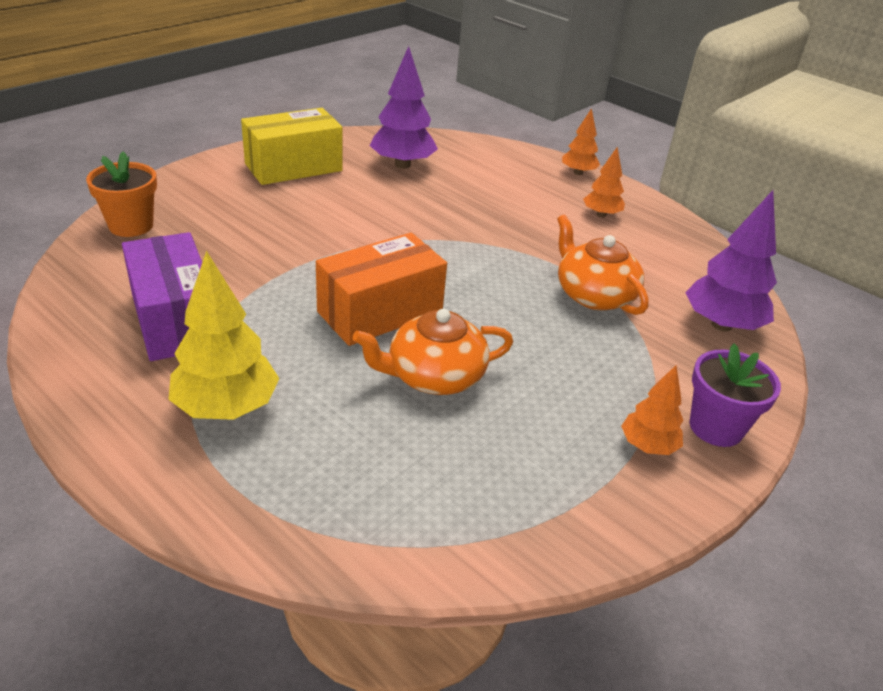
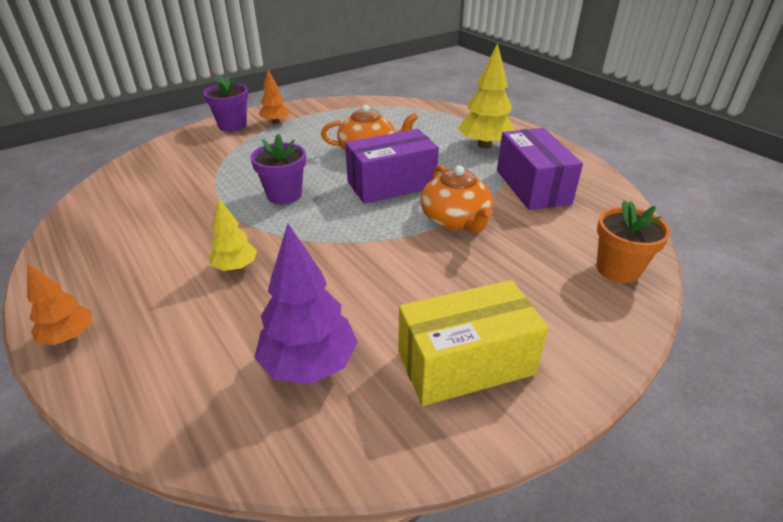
camera: 165 degrees left, 0 degrees up
(380, 312) = (391, 184): orange box -> purple box
(502, 215) = (235, 267): none -> yellow tree
(512, 289) = (284, 195): none -> purple flower pot
(594, 295) = (225, 187): orange teapot -> orange teapot (455, 219)
(601, 215) = (125, 263): orange tree -> none
(721, 325) = (157, 165): purple tree -> none

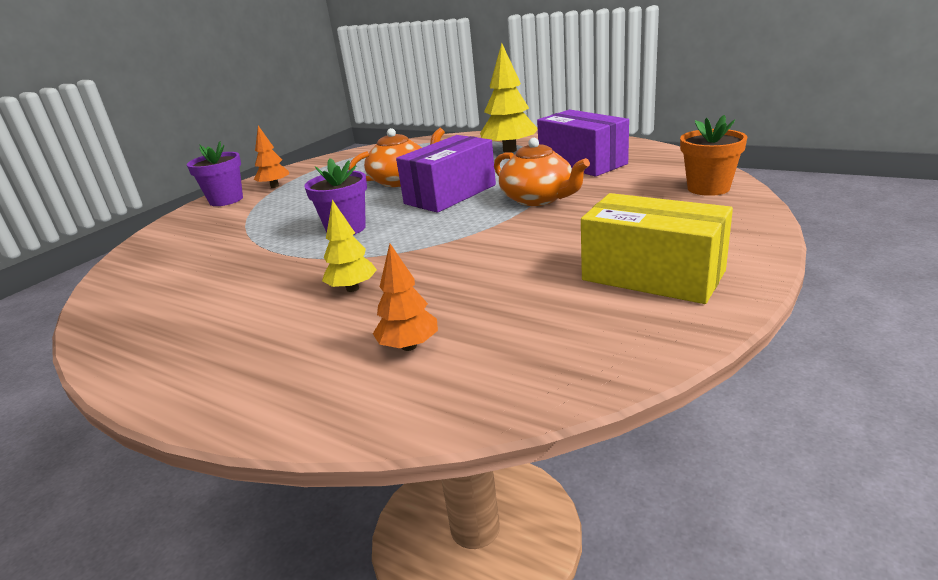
camera: 20 degrees left, 10 degrees down
(69, 336) = (210, 395): orange tree -> orange tree (409, 346)
(309, 364) = (511, 323): purple tree -> none
(465, 363) = (652, 276): yellow box -> yellow box turned 75 degrees clockwise

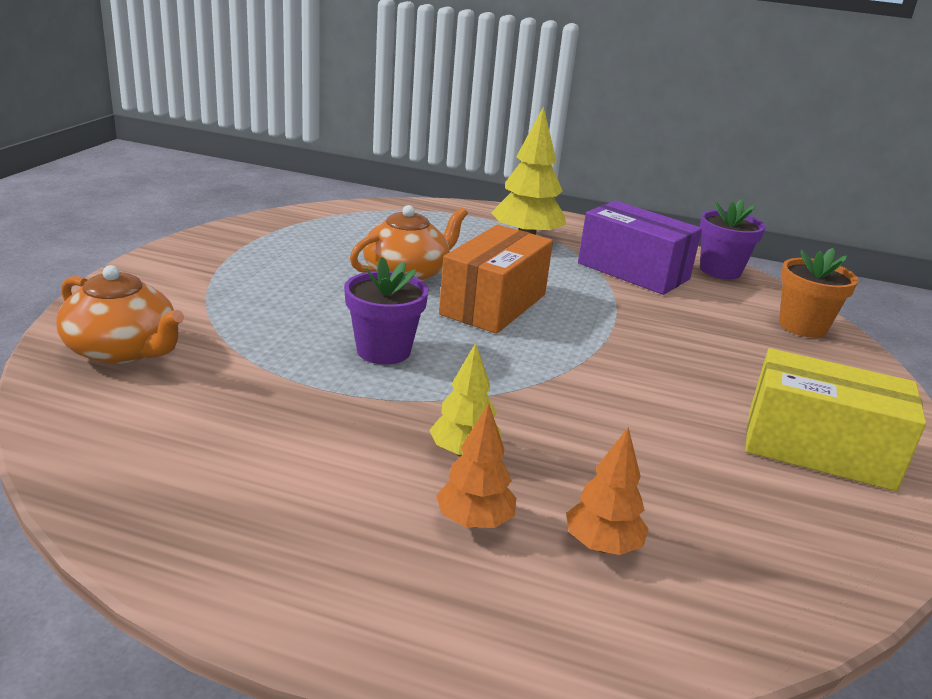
camera: 20 degrees left, 0 degrees up
(226, 200) = (149, 280): purple flower pot -> purple flower pot (720, 270)
(275, 186) = (214, 263): orange tree -> orange tree (474, 521)
(450, 194) = (493, 304): purple box -> orange box
(538, 199) = (614, 323): orange teapot -> orange teapot (123, 350)

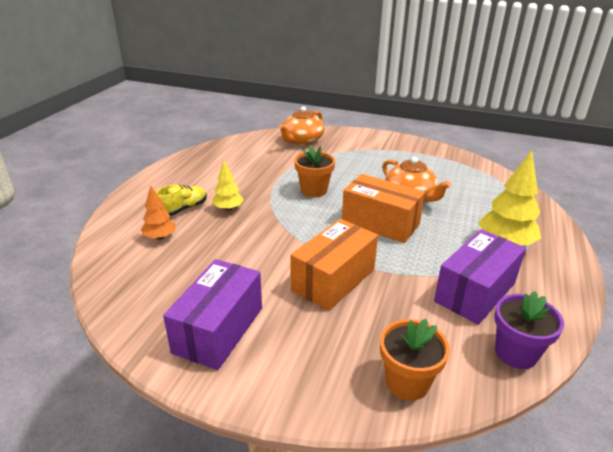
camera: 95 degrees right, 5 degrees up
(383, 351) = (314, 190): purple flower pot -> orange flower pot
(474, 521) = (183, 209): orange tree -> yellow shoe
(653, 352) = (333, 280): none -> orange box
(818, 449) = (218, 330): yellow box -> purple box

